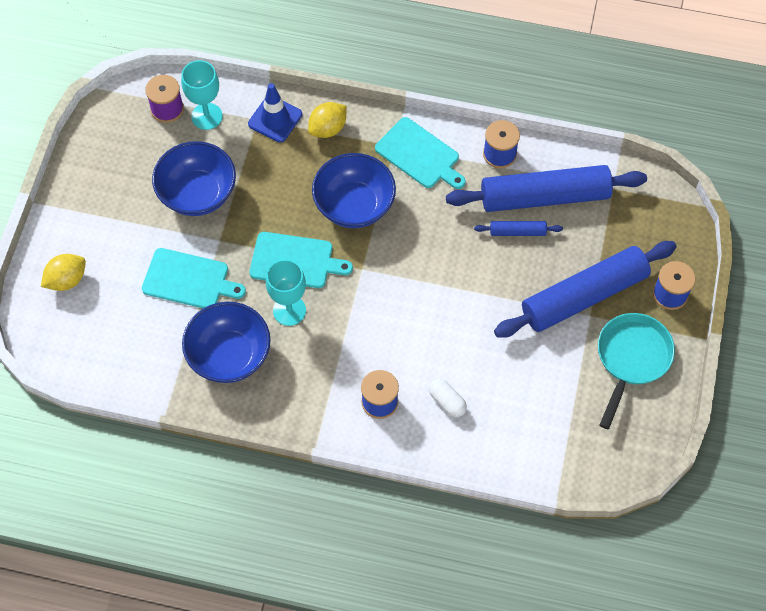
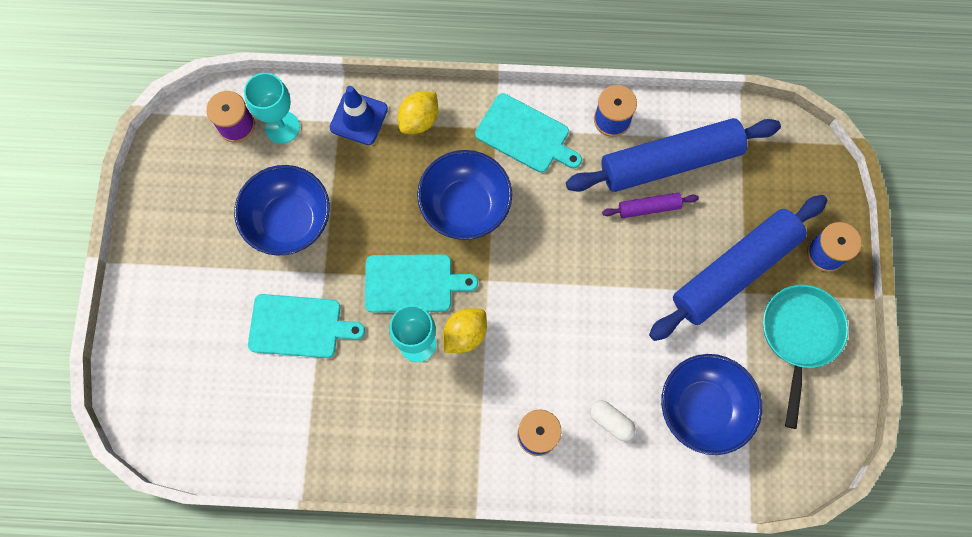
camera: 10 degrees left, 10 degrees up
(67, 280) = (162, 350): yellow lemon -> yellow lemon (465, 334)
(229, 355) = (361, 409): blue bowl -> blue bowl (702, 408)
(517, 232) = (649, 208): blue rolling pin -> purple rolling pin

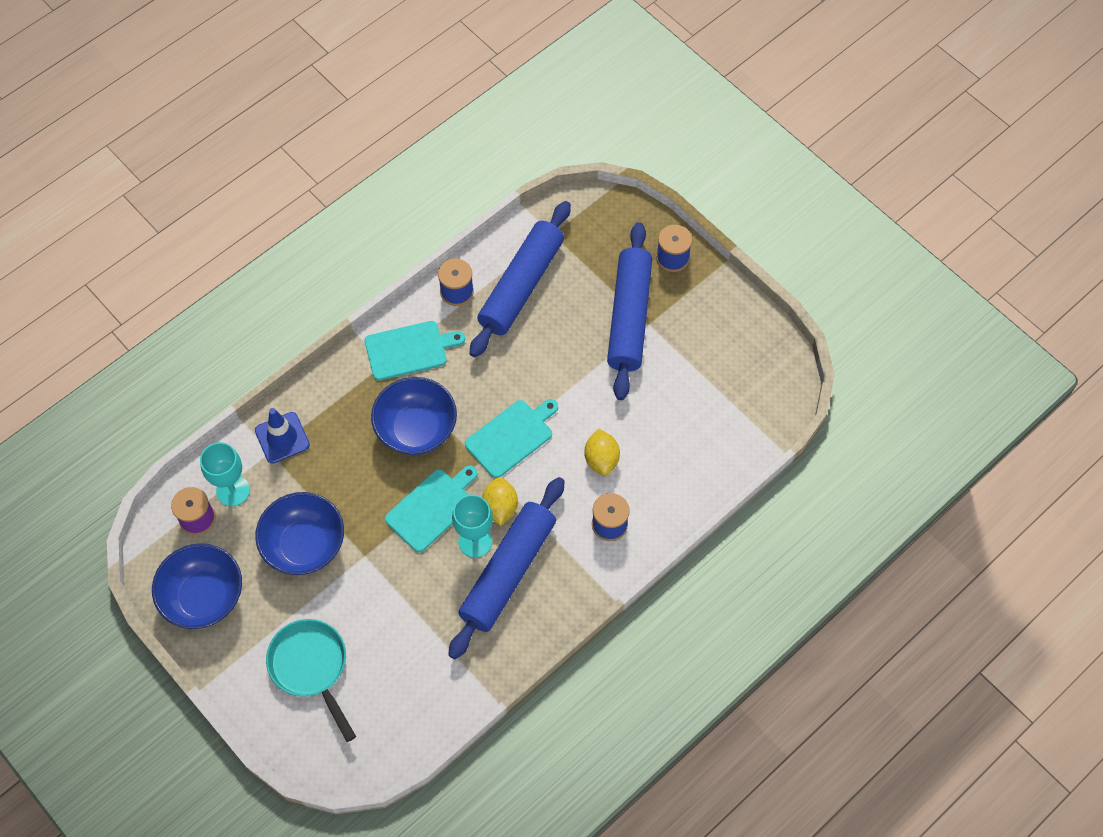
camera: 45 degrees left, 10 degrees down
(299, 326) = (384, 604): turquoise cutting board -> turquoise cutting board (511, 437)
(417, 394) = (508, 572): none -> blue rolling pin
(419, 120) = (326, 403): yellow lemon -> yellow lemon (601, 459)
(611, 421) = (646, 474): white capsule -> none
(649, 208) = (537, 325): purple rolling pin -> none
(702, 408) = (692, 415): blue bowl -> blue bowl (204, 597)
(799, 336) = (706, 321): turquoise pan -> turquoise pan (311, 667)

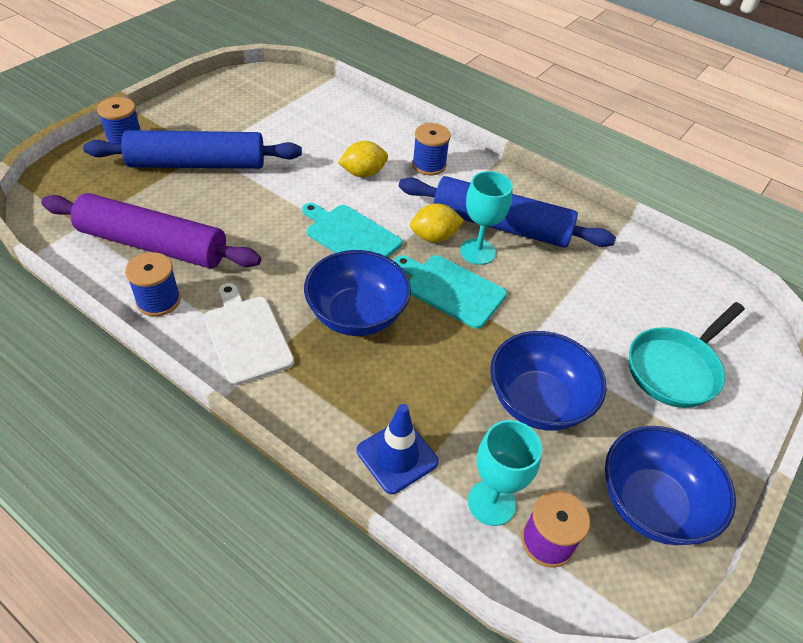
camera: 105 degrees left, 15 degrees down
(409, 350) = (246, 336): turquoise cutting board -> white cutting board
(521, 285) = (153, 245): blue rolling pin -> purple rolling pin

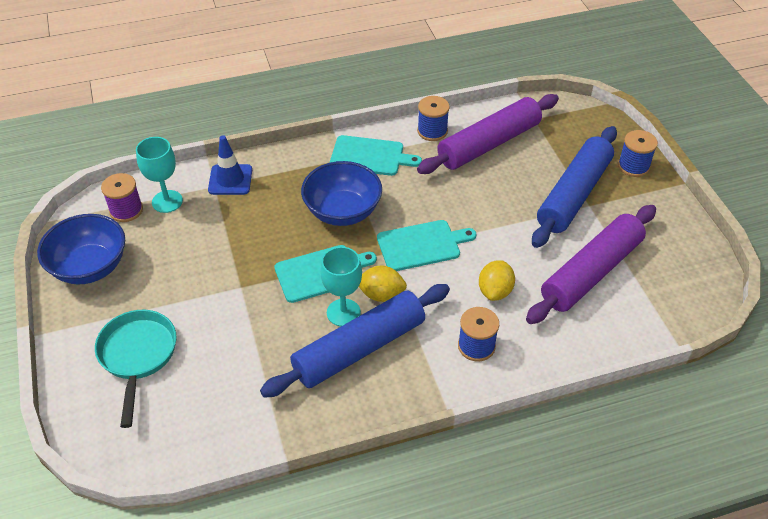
camera: 130 degrees right, 0 degrees up
(246, 336) = (370, 156): white cutting board -> turquoise cutting board
(293, 130) = (591, 272): none -> purple rolling pin
(434, 237) = (381, 294): yellow lemon -> yellow lemon turned 75 degrees clockwise
(538, 401) = (196, 260): blue bowl -> none

